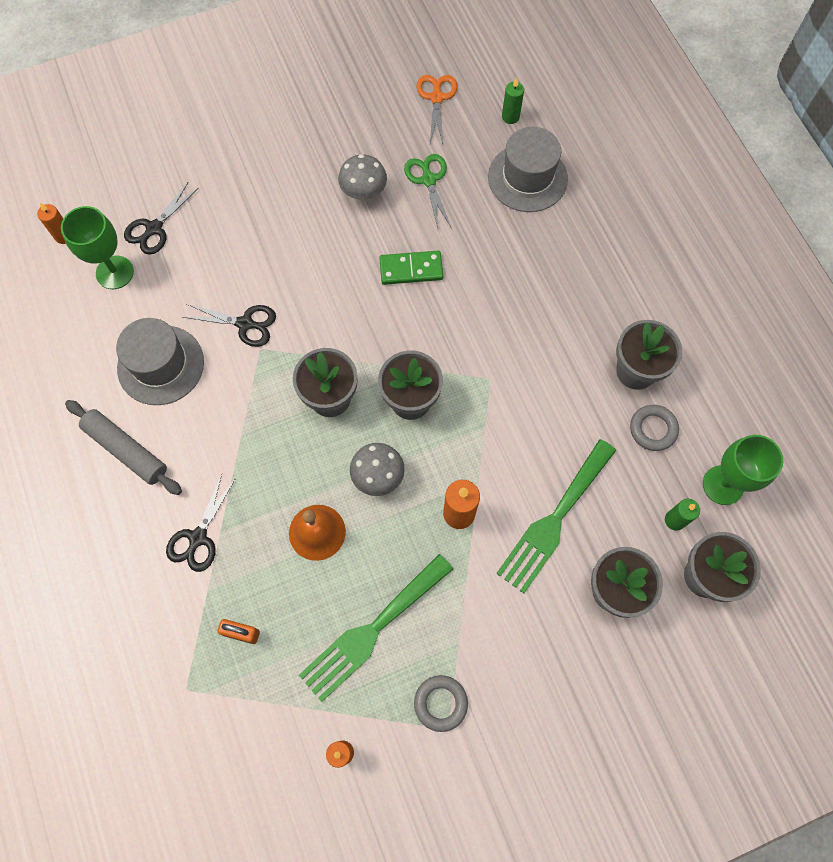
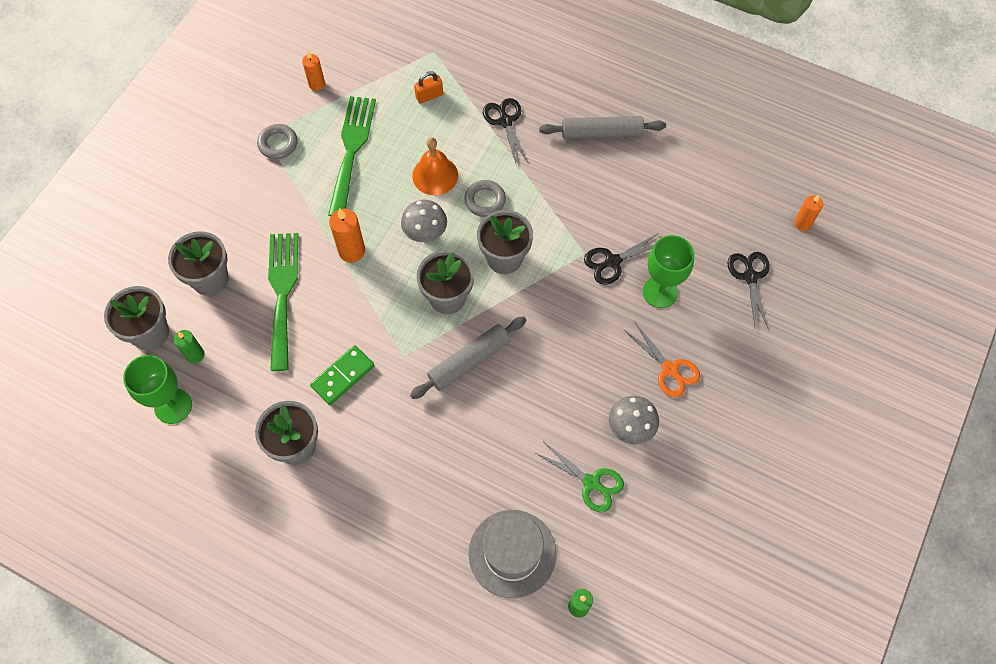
camera: 140 degrees right, 5 degrees down
(114, 272) = (738, 227): green goblet -> green goblet (660, 292)
(161, 365) = (638, 194): grey hat -> none
(411, 269) = (535, 394): green domino -> green domino (343, 376)
(436, 98) = (658, 572): orange scissors -> orange scissors (669, 369)
(440, 333) = (469, 361): none -> grey rolling pin
(653, 429) = (253, 409): grey ring -> grey ring (485, 200)

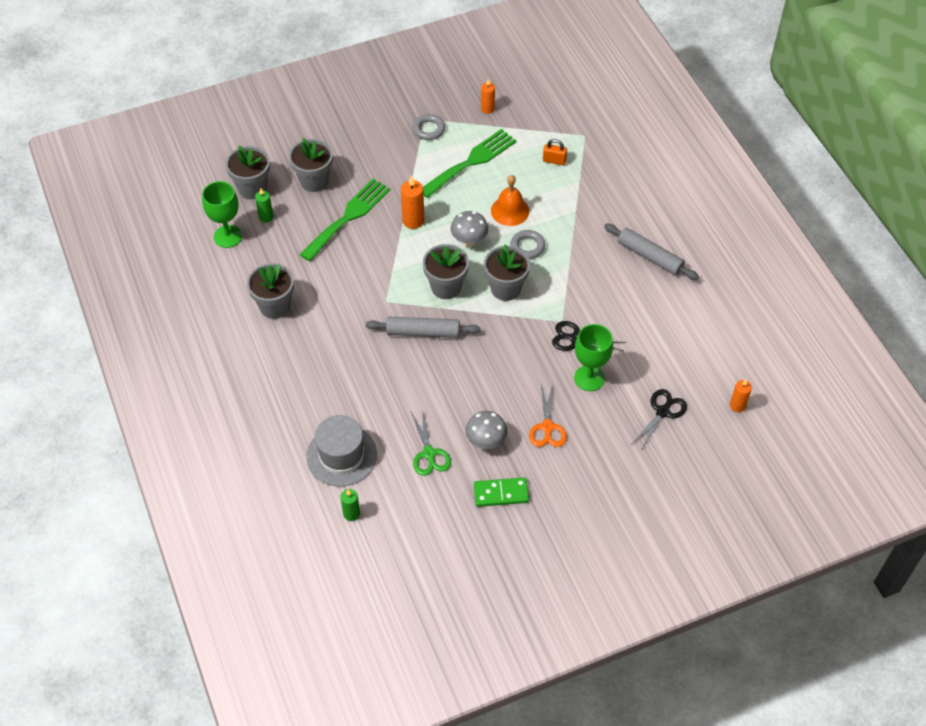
camera: 40 degrees right, 10 degrees down
(343, 376) = (338, 287): green domino -> green domino (501, 493)
(505, 121) = (590, 208): black scissors -> none

